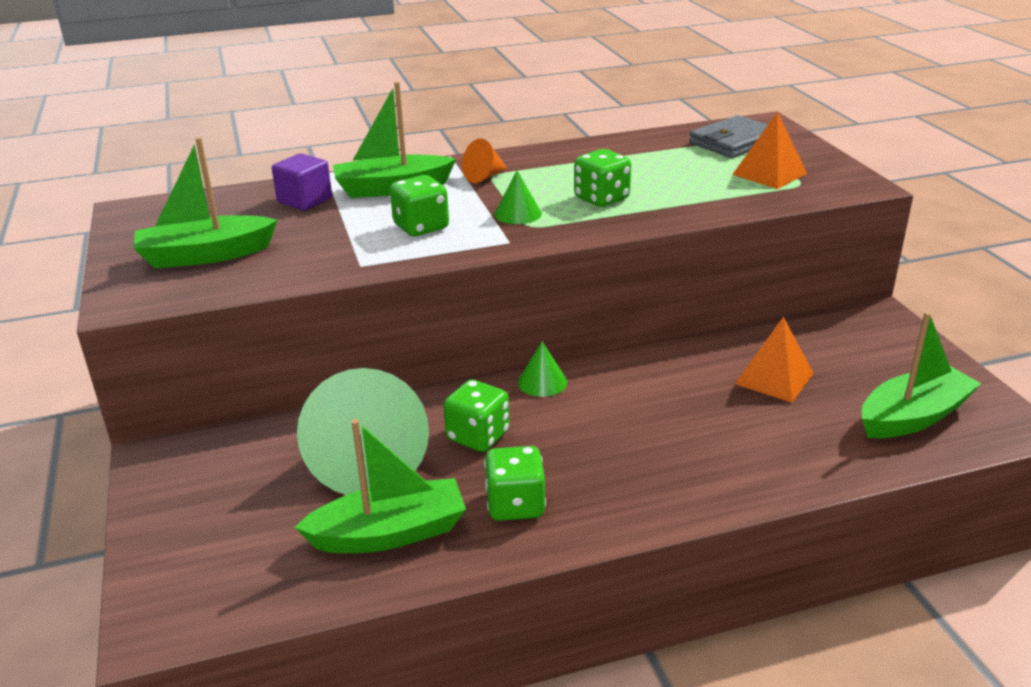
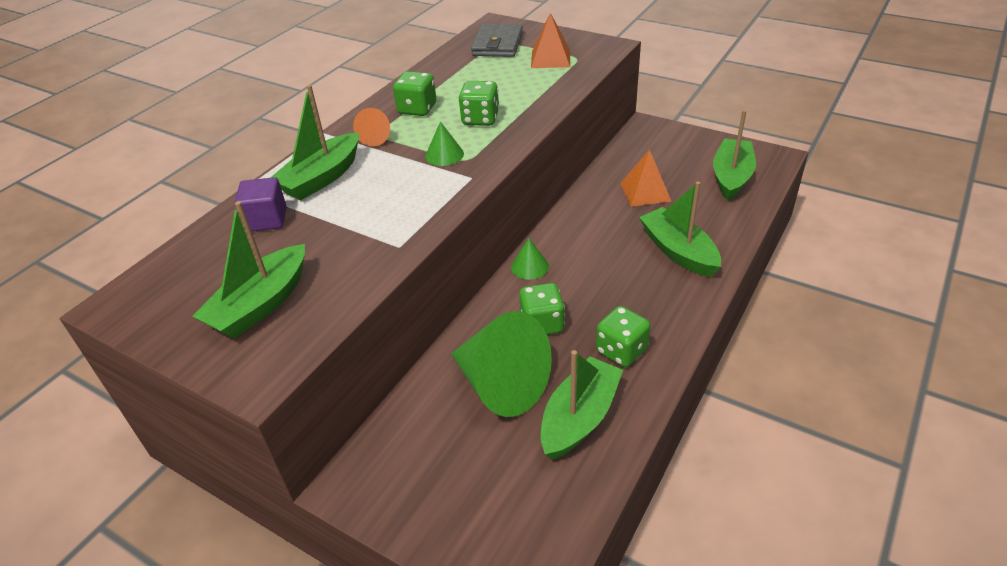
camera: 40 degrees left, 10 degrees up
(421, 227) = (394, 196): green dice -> green dice (417, 109)
(721, 454) = (678, 251): none -> green boat

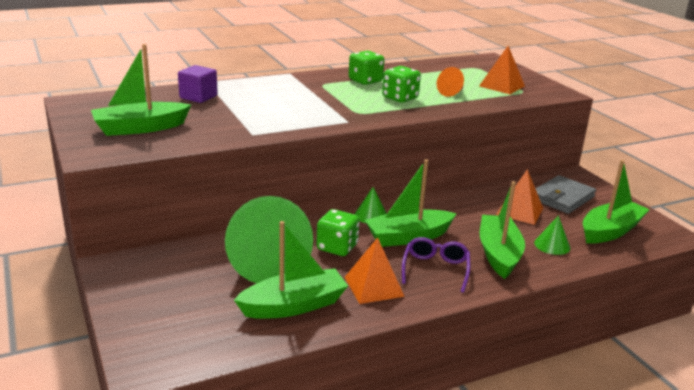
camera: 30 degrees right, 15 degrees down
(322, 178) = (257, 91): green boat -> green boat (408, 237)
(376, 138) = (317, 85): orange cone -> orange cone (451, 93)
(444, 155) = (348, 106): green cone -> green cone (552, 245)
(497, 44) = (473, 68): grey wallet -> grey wallet (562, 198)
(621, 350) = (374, 286): green dice -> orange pyramid
(649, 299) = (435, 270): none -> purple glasses

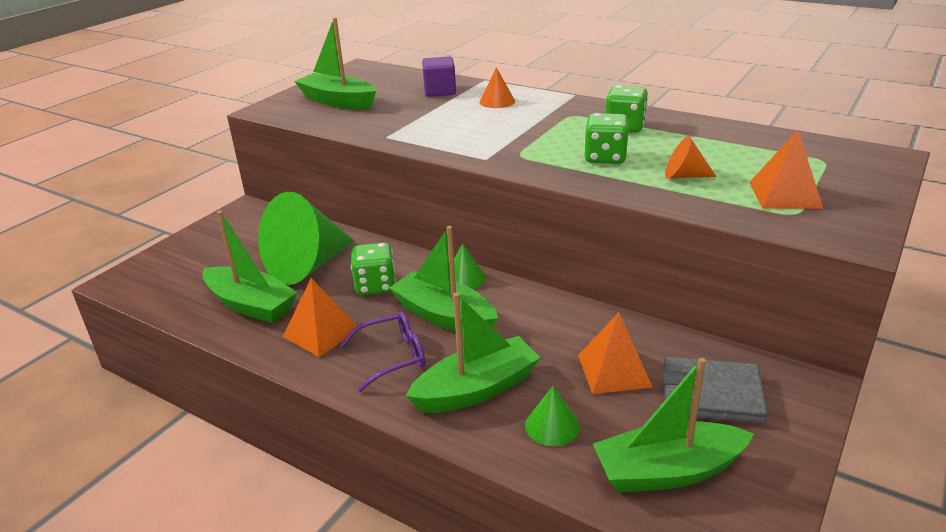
camera: 60 degrees right, 5 degrees up
(257, 91) = (497, 101): none -> orange cone
(610, 231) = (667, 471): green boat -> green boat turned 150 degrees clockwise

